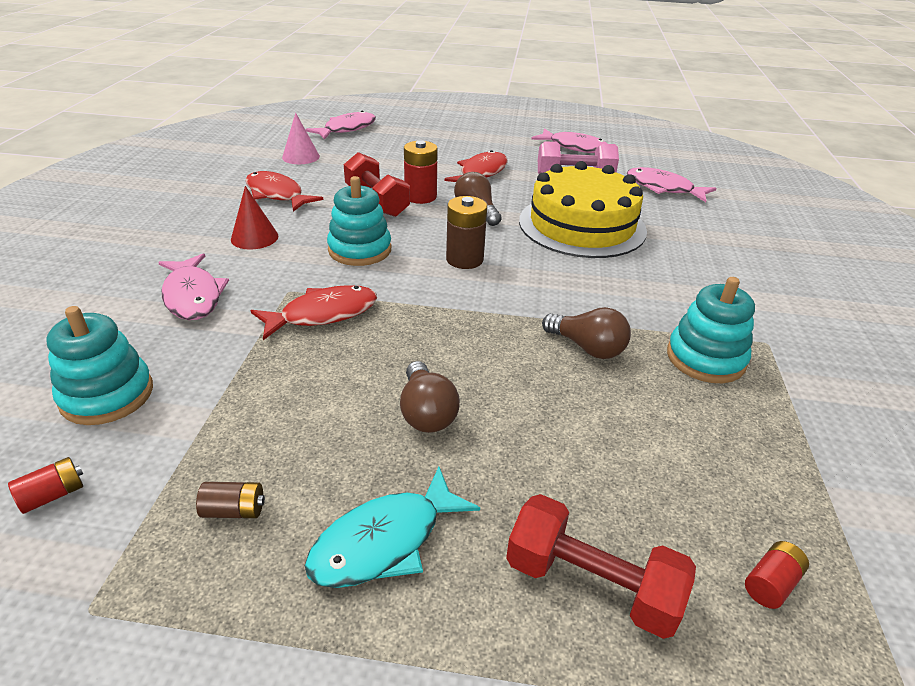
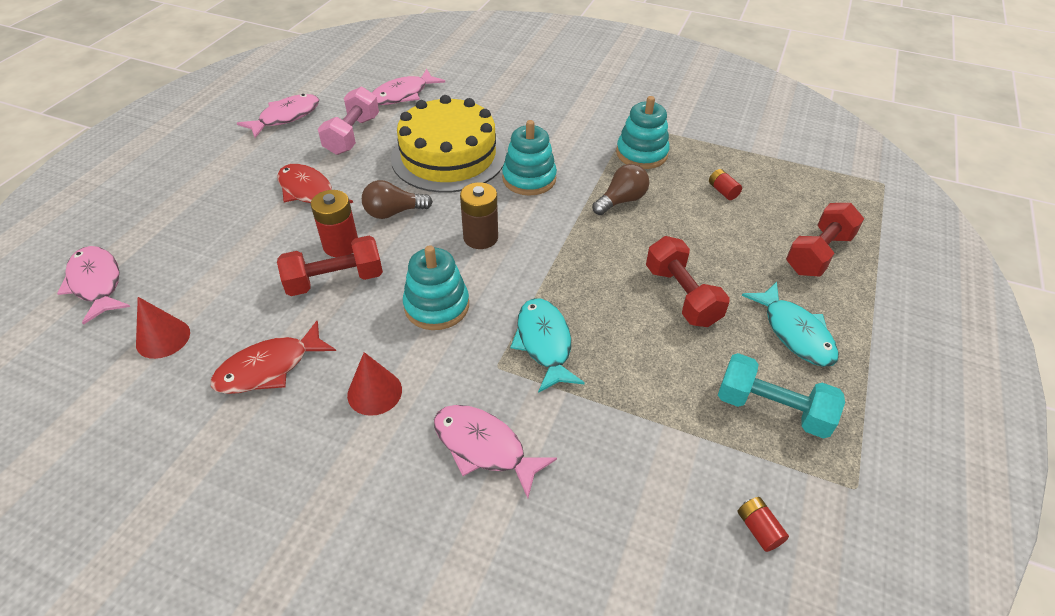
camera: 75 degrees left, 10 degrees up
(107, 395) = (638, 507): turquoise stacking toy -> turquoise stacking toy (529, 179)
(192, 296) = (484, 447): pink fish -> pink fish turned 135 degrees counterclockwise
(234, 510) = (772, 409): brown battery -> turquoise dumbbell
(301, 157) = (163, 338): pink cone -> red cone
(323, 314) = (544, 343): red fish -> turquoise fish
(426, 412) = (681, 295): brown light bulb -> red dumbbell
(771, 583) = (813, 193): red battery -> red battery (723, 191)

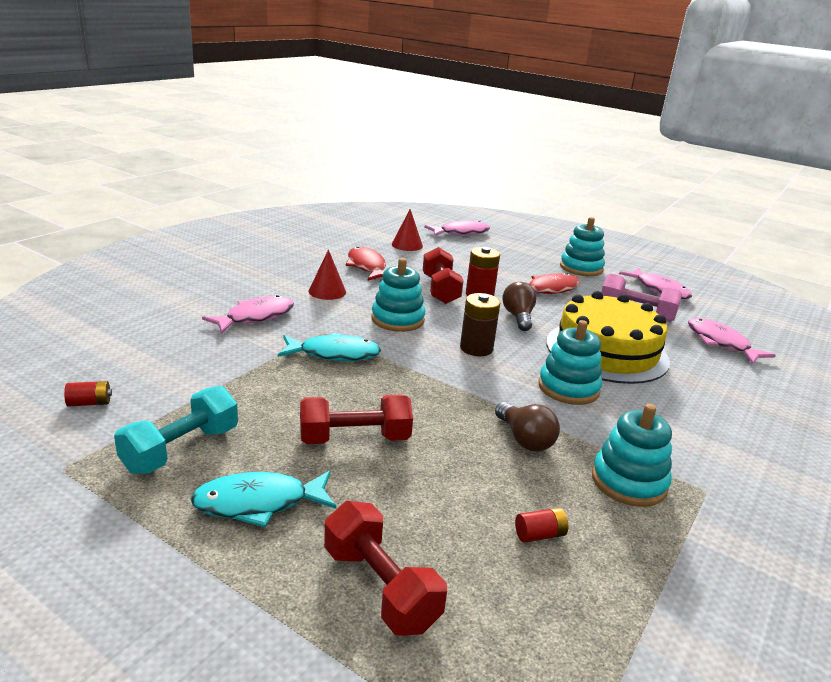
camera: 100 degrees right, 20 degrees down
(231, 168) = (581, 268): none -> turquoise stacking toy

